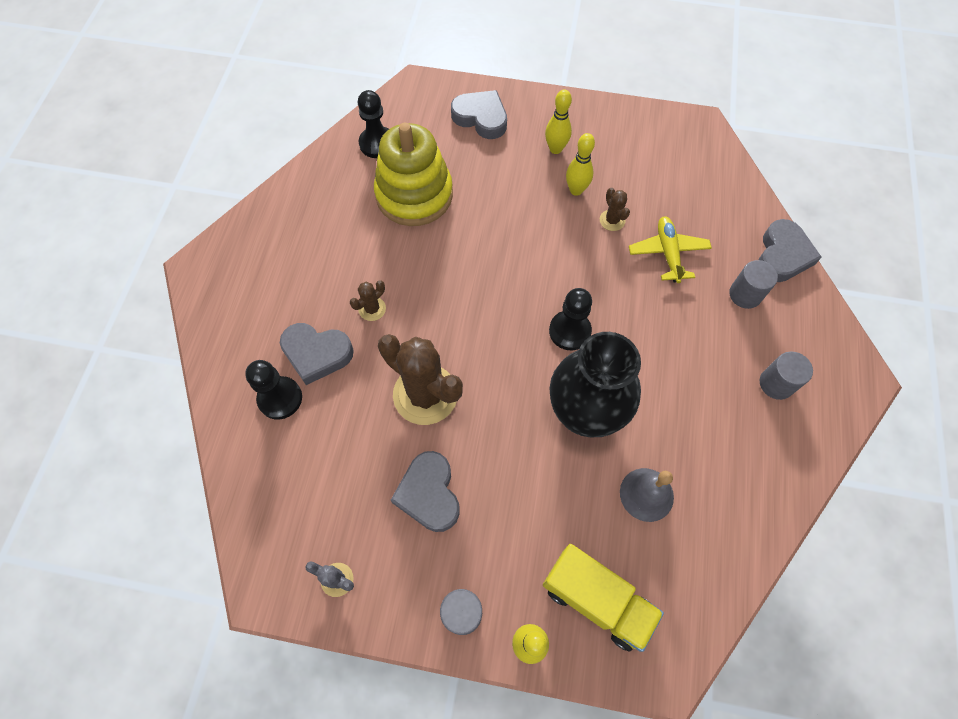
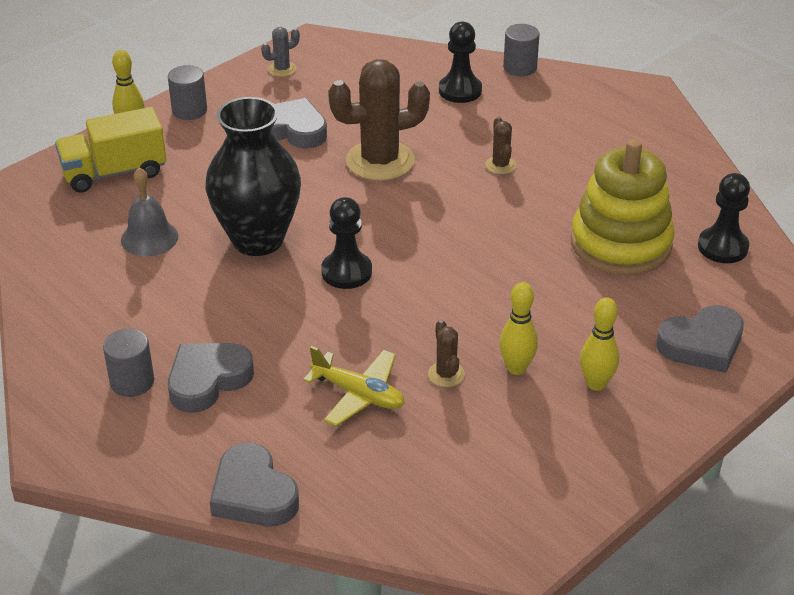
camera: 125 degrees right, 25 degrees down
(317, 354) = (484, 121): grey heart -> grey heart (208, 380)
(612, 220) = (446, 374): brown cactus -> brown cactus turned 60 degrees clockwise
(745, 294) = (244, 425): grey cylinder -> grey cylinder (520, 67)

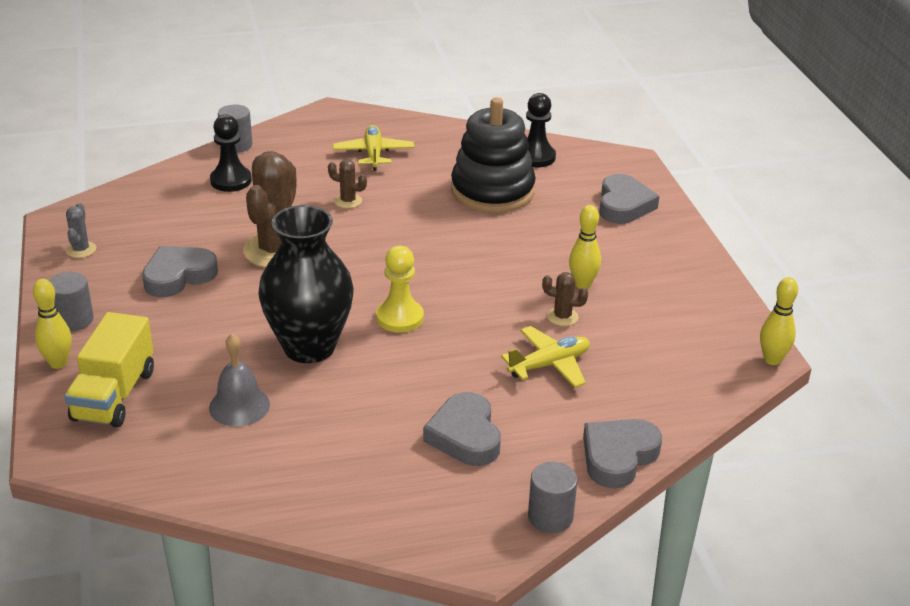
camera: 60 degrees left, 5 degrees down
(132, 382) = (428, 480): grey cylinder -> grey cylinder (550, 517)
(253, 494) = (618, 456): grey heart -> grey heart turned 135 degrees clockwise
(346, 272) = (399, 318): black pawn -> yellow pawn
(596, 384) = (626, 259): yellow bowling pin -> yellow bowling pin (772, 360)
(599, 145) = (373, 154): none -> yellow plane
(621, 244) = (492, 191): yellow stacking toy -> black stacking toy

